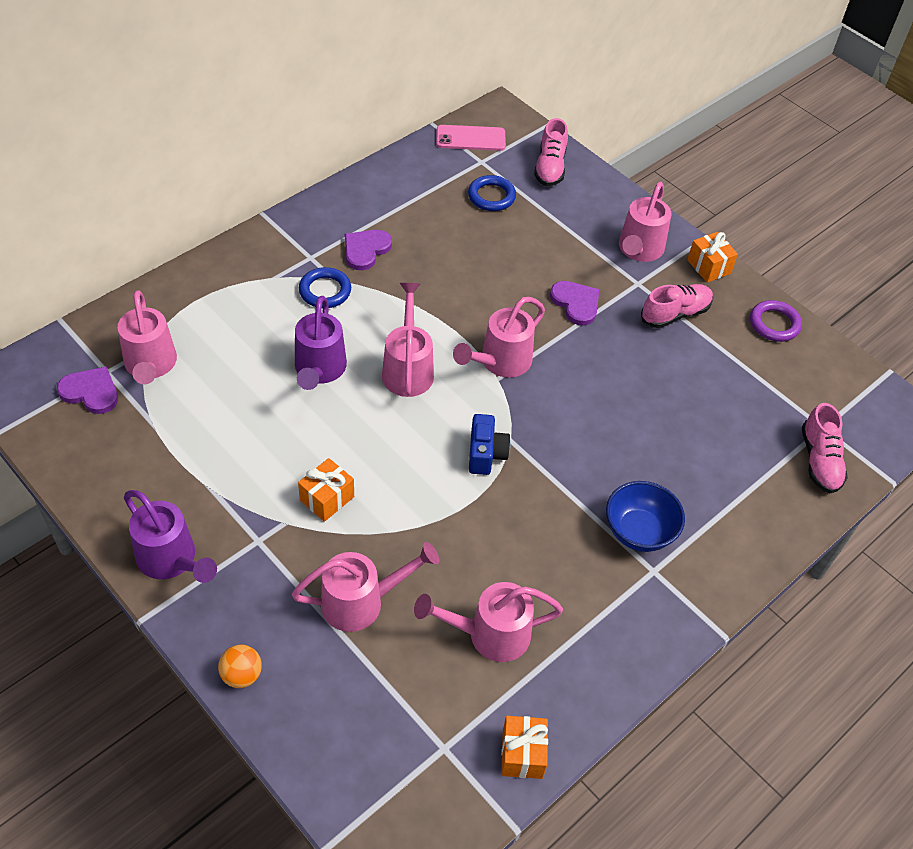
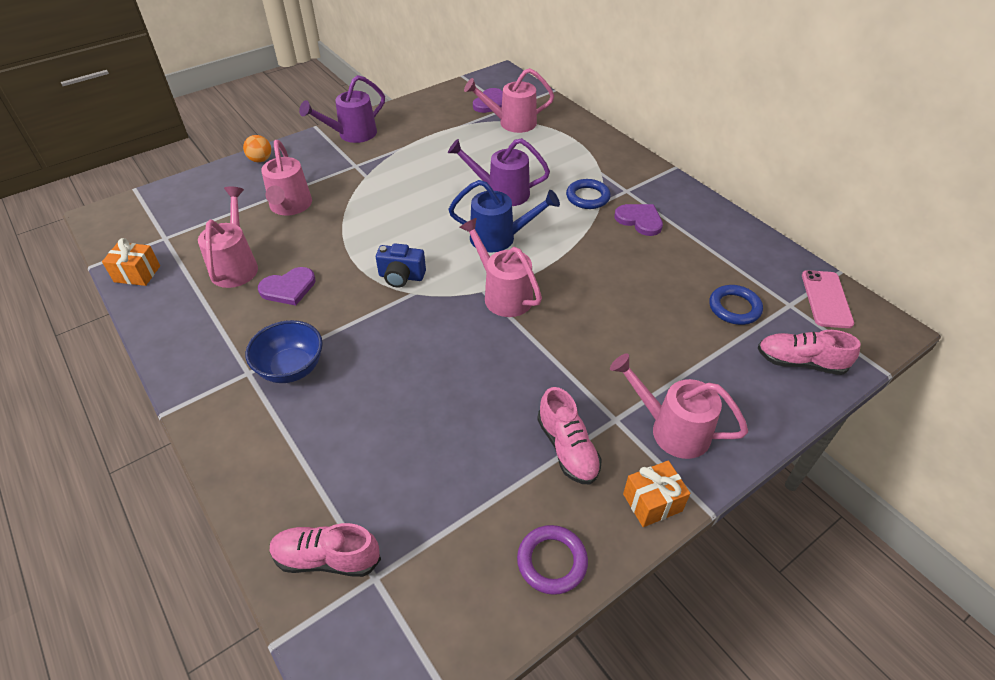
camera: 100 degrees right, 5 degrees down
(327, 498) = (380, 194): orange gift -> none
(408, 368) = (500, 238): pink watering can -> blue watering can
(576, 303) = (580, 359): purple heart -> purple heart (288, 288)

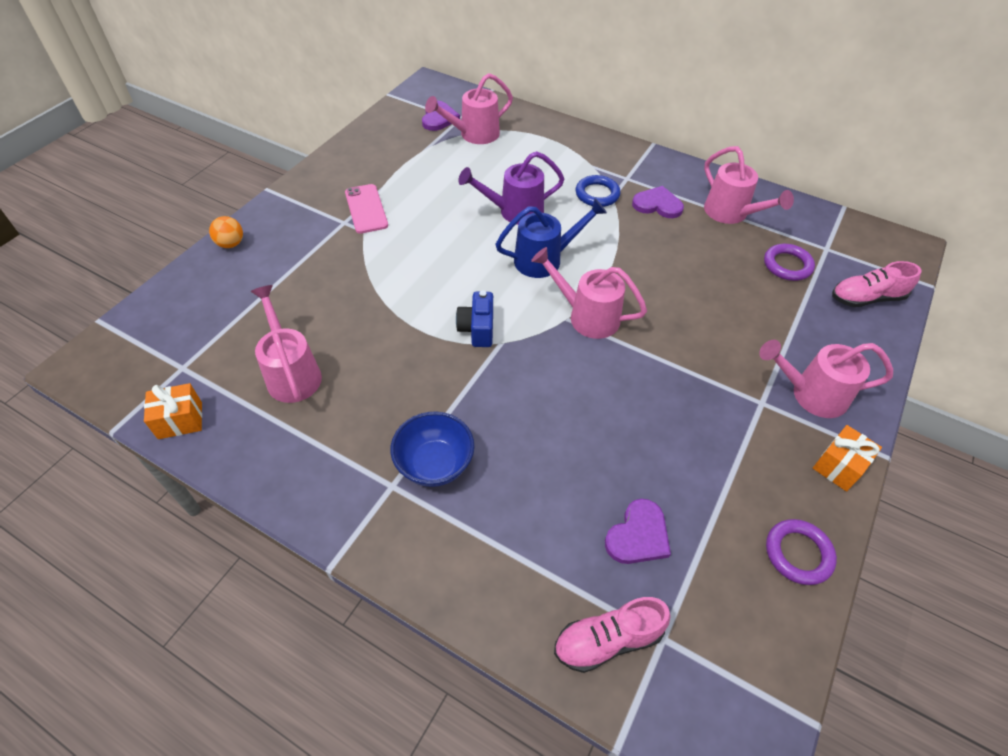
camera: 25 degrees left, 5 degrees up
(288, 288) = (369, 379): purple heart -> purple heart (638, 535)
(290, 207) = (305, 289): pink watering can -> pink watering can (731, 214)
(352, 134) = (315, 188): purple watering can -> none
(401, 277) = (477, 329): blue camera -> blue camera turned 105 degrees clockwise
(567, 448) = (742, 445): pink shoe -> none
(734, 308) = (787, 265): blue ring -> purple ring
(826, 299) = (849, 235): pink phone -> pink phone (366, 209)

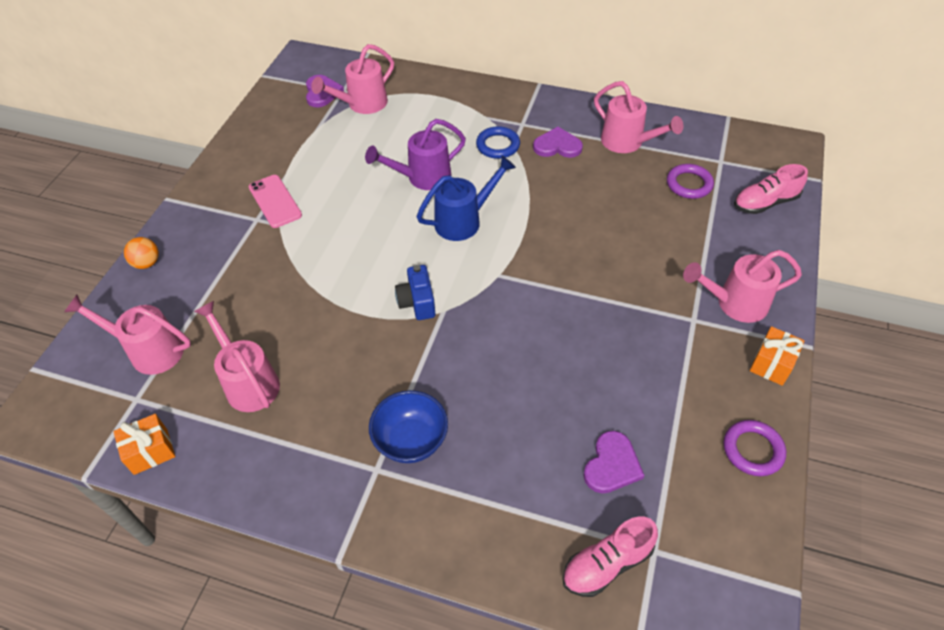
camera: 10 degrees left, 0 degrees up
(587, 316) = (517, 269): pink watering can -> pink watering can (149, 350)

